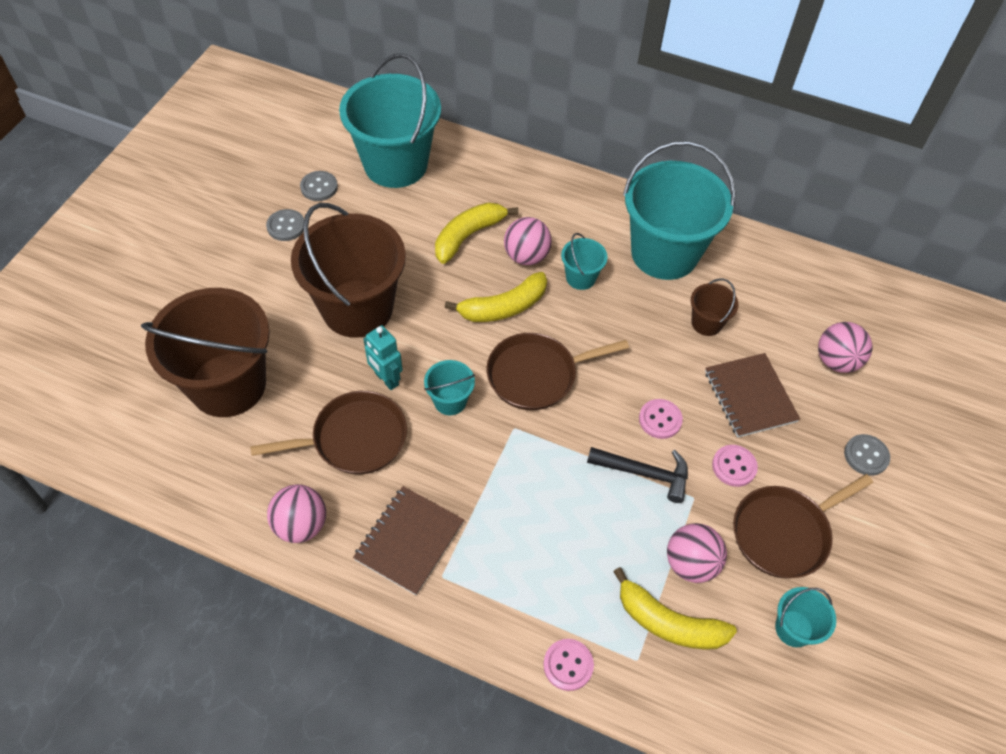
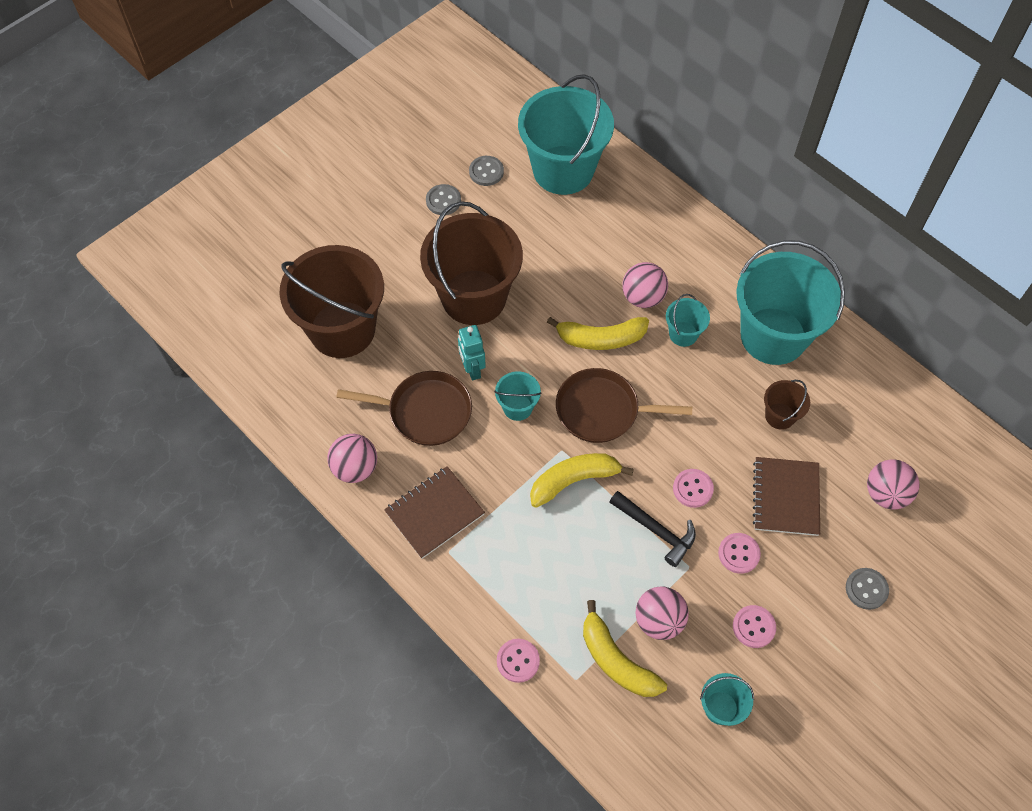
camera: 25 degrees right, 5 degrees up
(468, 236) = (599, 261): yellow banana -> yellow banana (574, 480)
(784, 533) = (754, 627): brown pan -> pink button

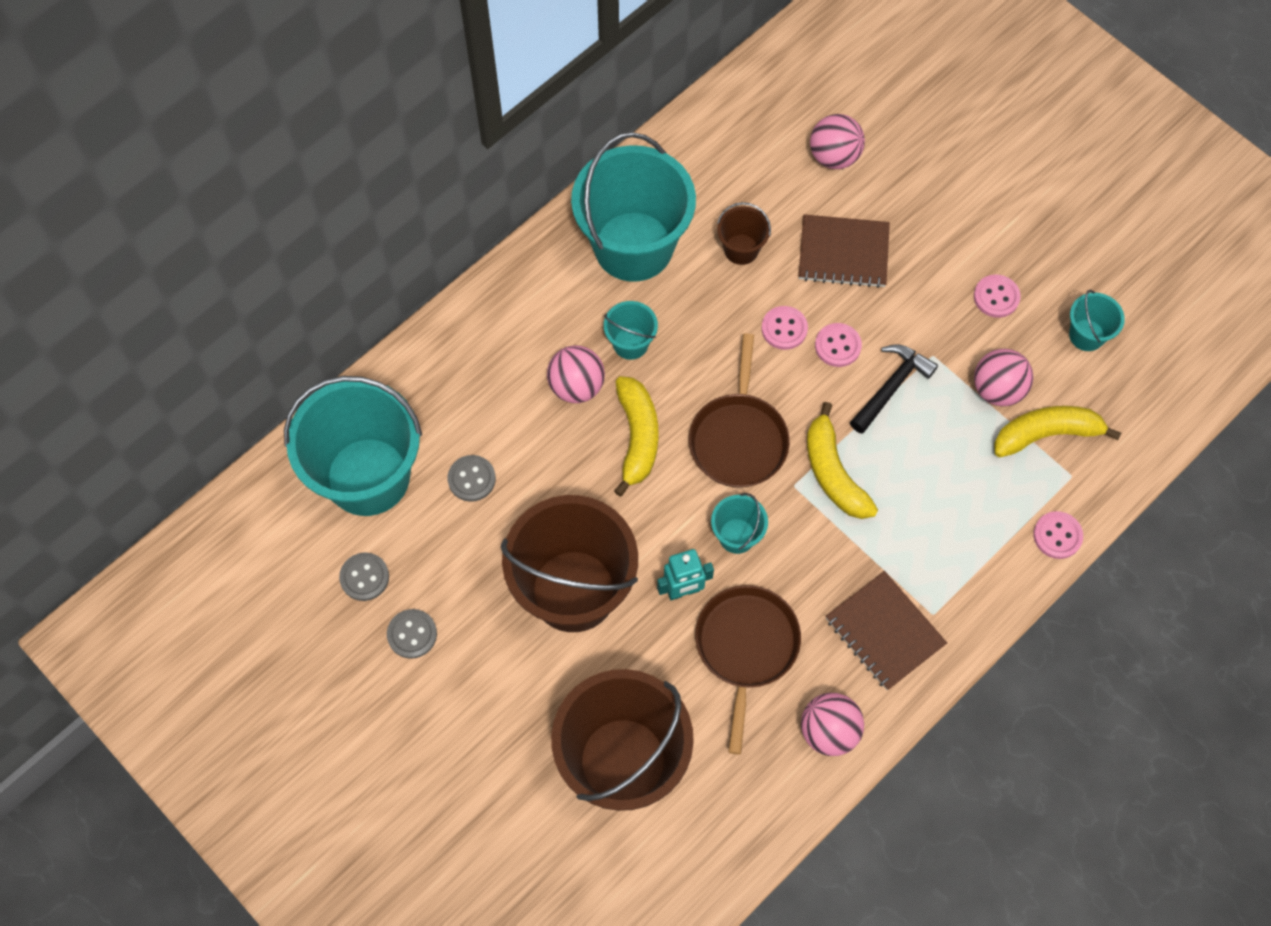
camera: 90 degrees left, 5 degrees up
(616, 660) = (1046, 434): yellow banana -> yellow banana turned 150 degrees counterclockwise
(738, 554) = (913, 305): pink button -> pink button (784, 329)
(866, 589) = (945, 187): grey button -> grey button (471, 479)

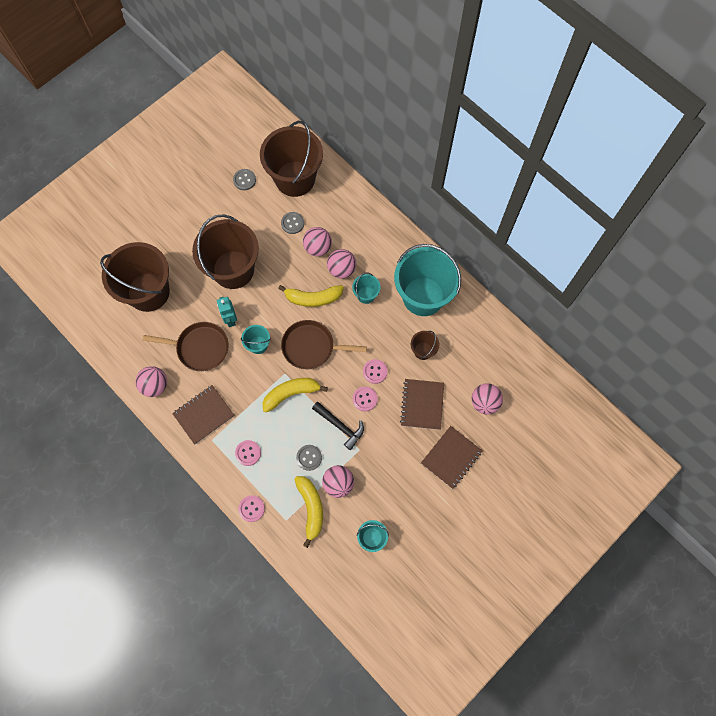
camera: 90 degrees right, 5 degrees up
(368, 476) = (295, 179): turquoise bucket -> brown bucket
(412, 634) = (216, 201): grey button -> grey button (309, 457)
(528, 430) = (318, 248): none -> pink ball
(936, 210) = (451, 457): none -> brown notebook
(996, 297) = (396, 487): pink button -> pink button (248, 453)

